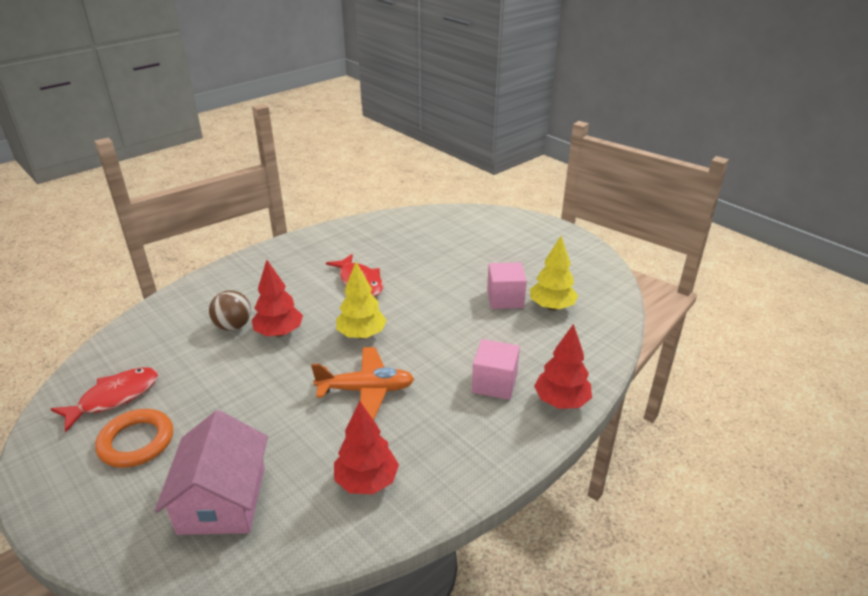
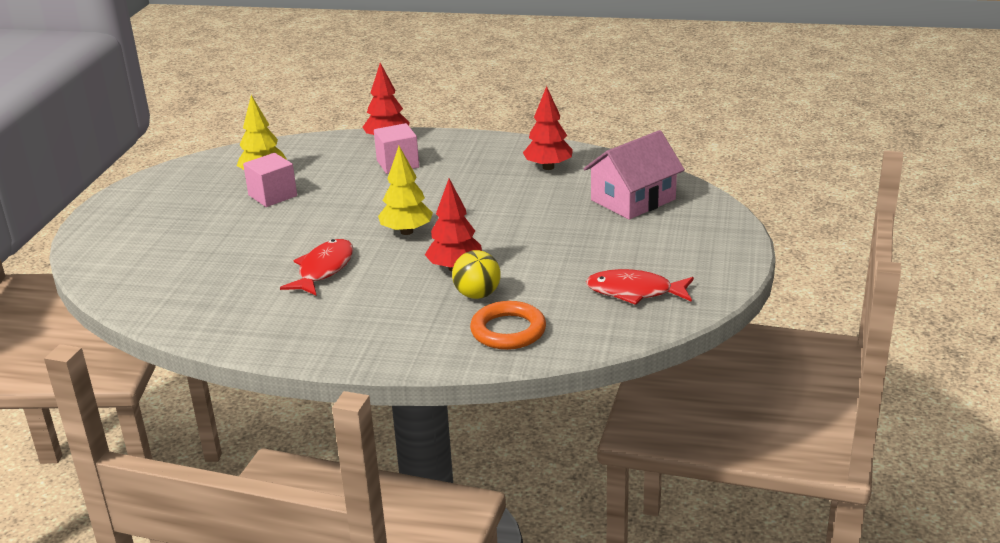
camera: 125 degrees left, 5 degrees down
(136, 442) = (649, 254): orange ring -> orange ring (508, 331)
(233, 326) = (477, 295): brown ball -> yellow ball
(366, 390) = (470, 201): orange plane -> none

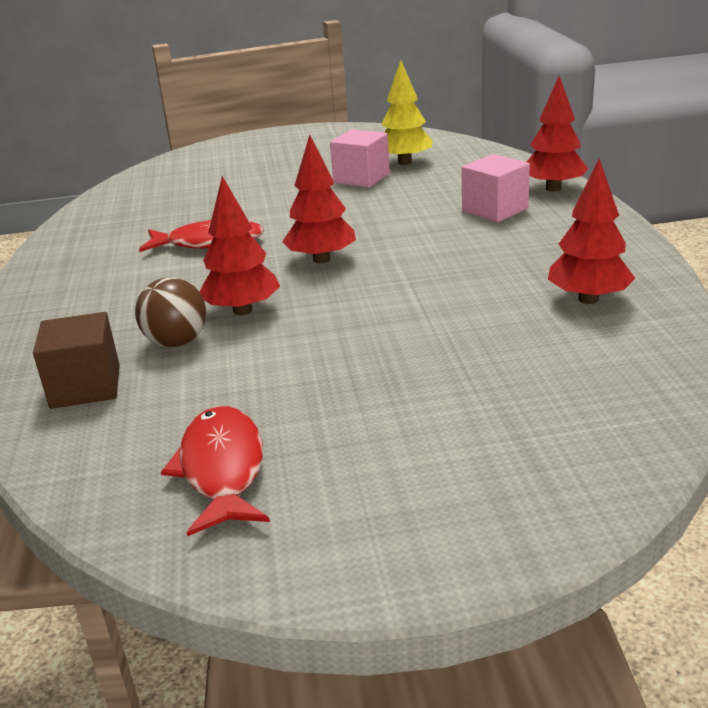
camera: 70 degrees right, 0 degrees up
(407, 232) = (321, 259): yellow tree -> red tree
(477, 295) = (177, 342): yellow ball -> brown ball
(508, 331) = (85, 387): orange ring -> brown cube
(633, 200) = (546, 395): pink house -> none

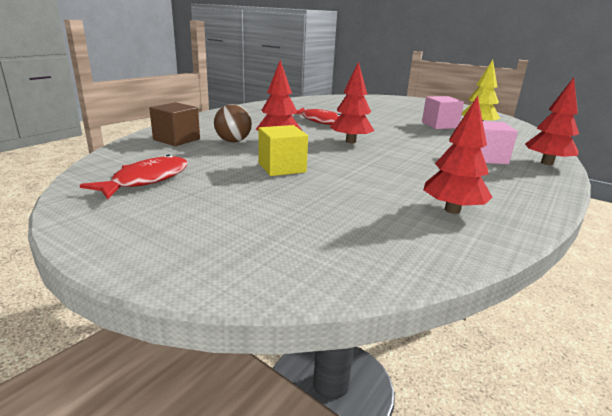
camera: 40 degrees right, 5 degrees down
(335, 346) = (282, 167): none -> yellow cube

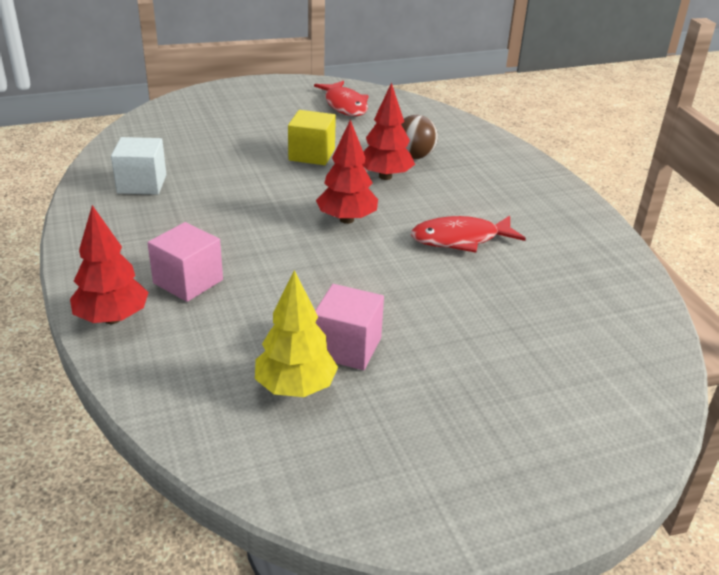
camera: 125 degrees right, 10 degrees up
(176, 139) = (445, 134): brown cube -> none
(452, 210) = (142, 184): red tree -> white cube

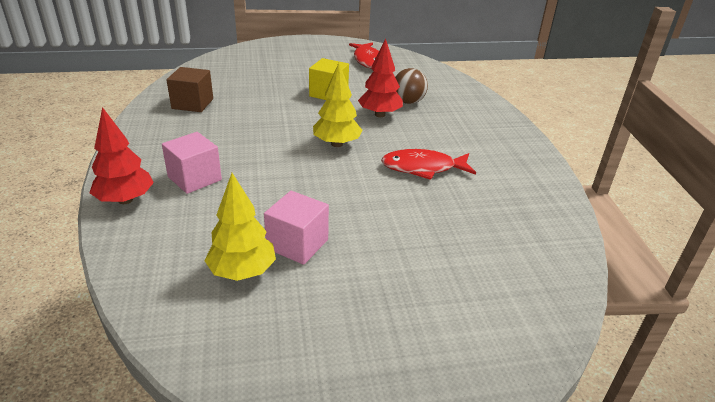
camera: 10 degrees right, 0 degrees up
(142, 184) = (192, 104): white cube -> brown cube
(347, 219) = (337, 144): red tree -> yellow tree

